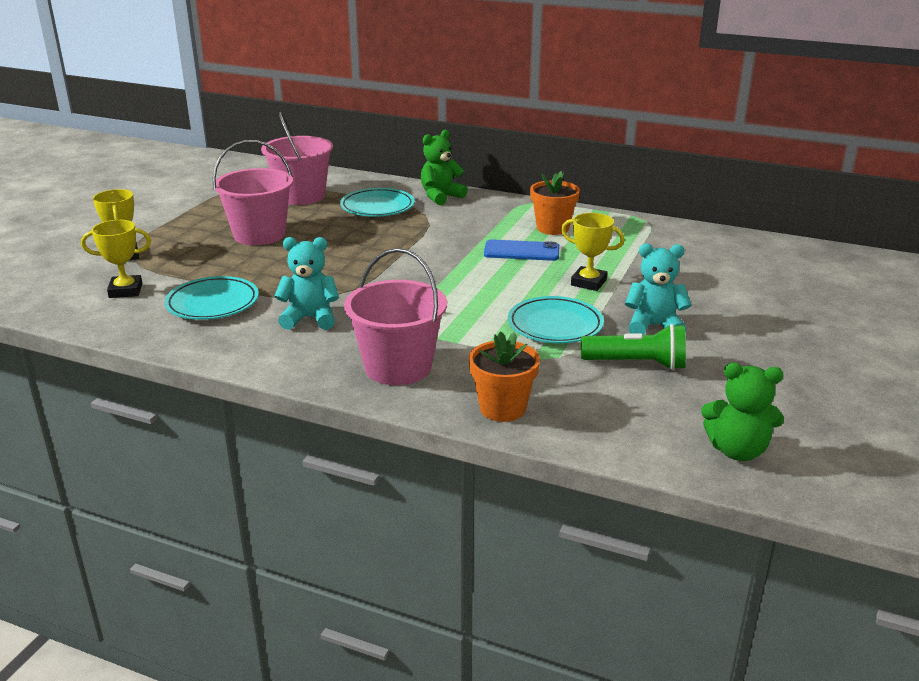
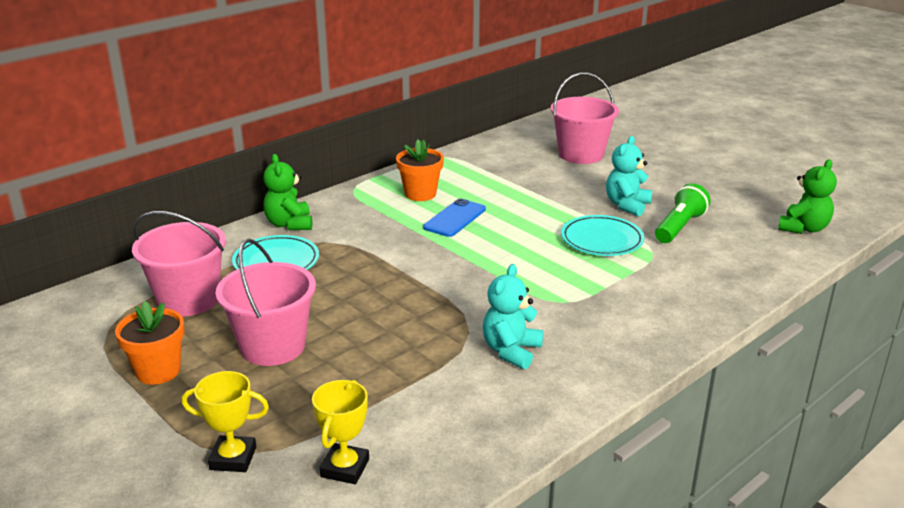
camera: 65 degrees left, 0 degrees up
(212, 303) = (431, 406): turquoise plate -> none
(398, 367) = (634, 324): pink bucket -> pink bucket (581, 154)
(502, 408) = (721, 293): orange flower pot -> orange flower pot (158, 371)
(588, 282) = (538, 208): yellow trophy -> none

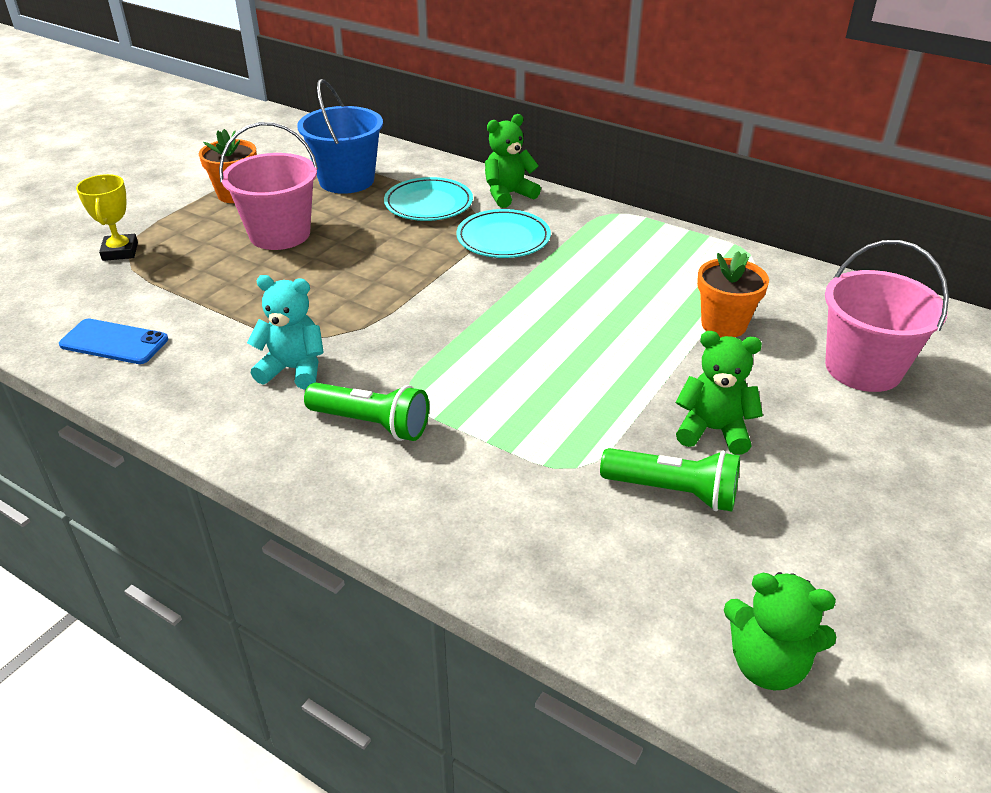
camera: 75 degrees right, 10 degrees up
(188, 300) = (347, 180): pink bucket -> blue bucket
(345, 468) = (102, 304): yellow trophy -> none
(420, 194) = (629, 256): orange flower pot -> orange flower pot (723, 325)
(455, 218) = (580, 289): blue phone -> blue phone (114, 342)
(593, 320) = (371, 424): none -> green flashlight
(602, 240) = (586, 414): turquoise plate -> turquoise plate (503, 239)
(627, 205) = (713, 430): turquoise teddy bear -> green teddy bear

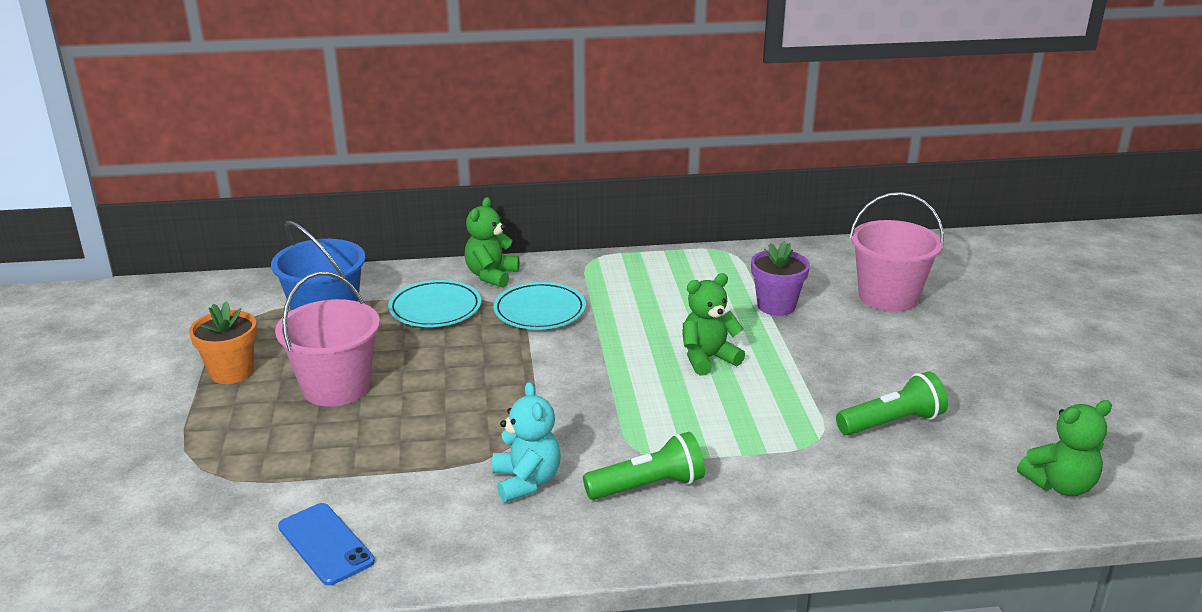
camera: 40 degrees left, 10 degrees down
(114, 342) = (325, 544): blue phone -> blue phone turned 75 degrees clockwise
(120, 251) = (192, 471): yellow trophy -> none
(293, 369) = (526, 481): turquoise teddy bear -> turquoise teddy bear turned 105 degrees clockwise
(713, 430) = (862, 375): green teddy bear -> green teddy bear (708, 359)
(723, 325) = (776, 306): orange flower pot -> purple flower pot

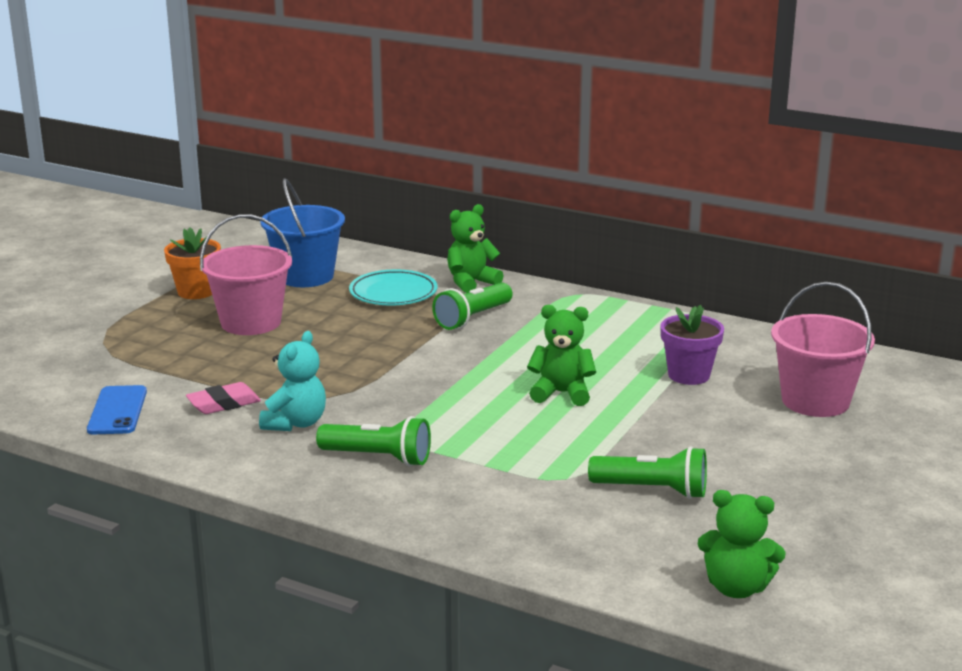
camera: 35 degrees right, 5 degrees down
(428, 489) = (224, 404): none -> pink eraser
(539, 311) = (472, 318): turquoise plate -> green flashlight

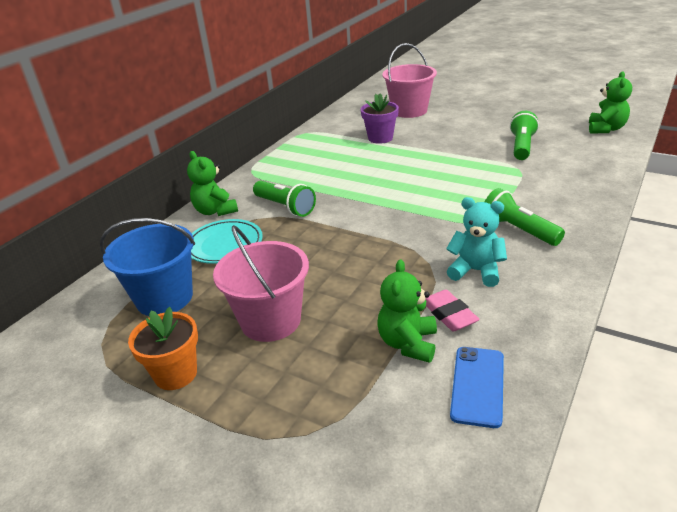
camera: 85 degrees left, 10 degrees up
(117, 411) = (477, 386): blue phone -> blue phone turned 75 degrees counterclockwise
(378, 458) = (518, 230): green flashlight -> green flashlight turned 60 degrees counterclockwise
(561, 393) = (408, 172): green teddy bear -> green teddy bear (408, 343)

